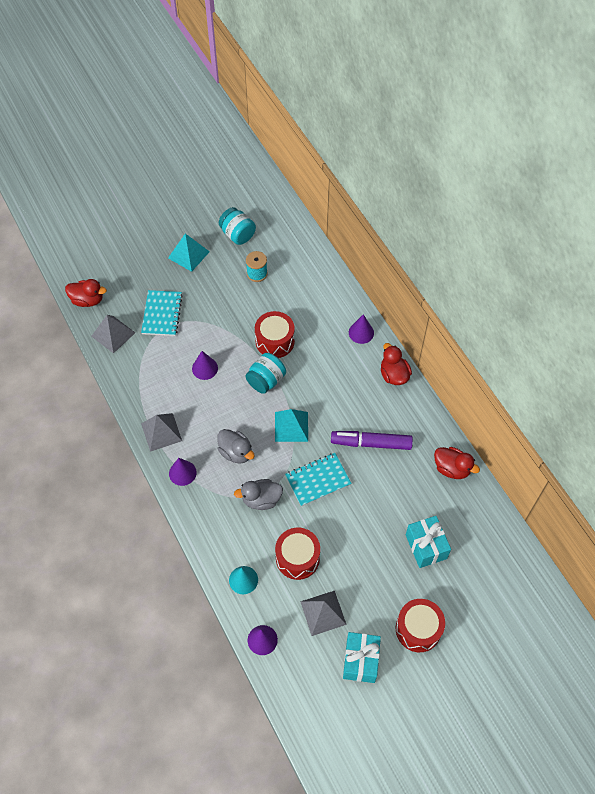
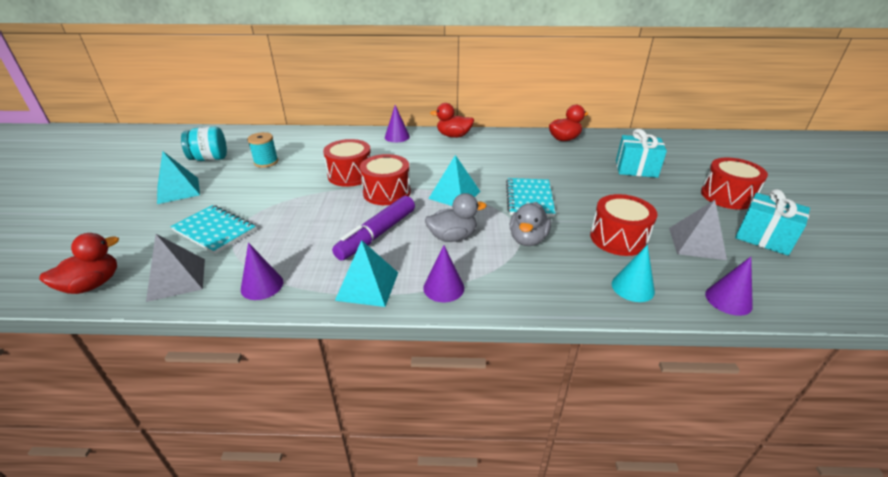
camera: 60 degrees left, 25 degrees down
(161, 432) = (367, 286): grey pyramid -> turquoise pyramid
(205, 368) = (324, 224): purple cone -> purple cone (262, 285)
(266, 380) = (386, 192): turquoise jar -> red drum
(371, 443) = (511, 163): purple marker -> purple marker (377, 234)

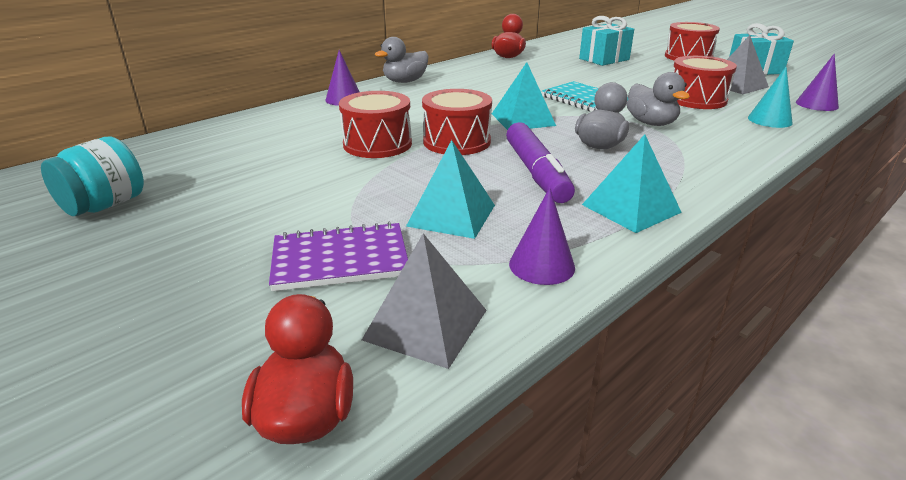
camera: 45 degrees left, 5 degrees down
(178, 190) = (147, 256): turquoise pyramid -> turquoise pyramid (451, 215)
(214, 230) = (340, 260): turquoise notebook -> purple notebook
(266, 162) = (223, 174): turquoise spool -> none
(443, 287) = (682, 177): purple cone -> none
(453, 136) = (405, 81): red duck -> grey duck

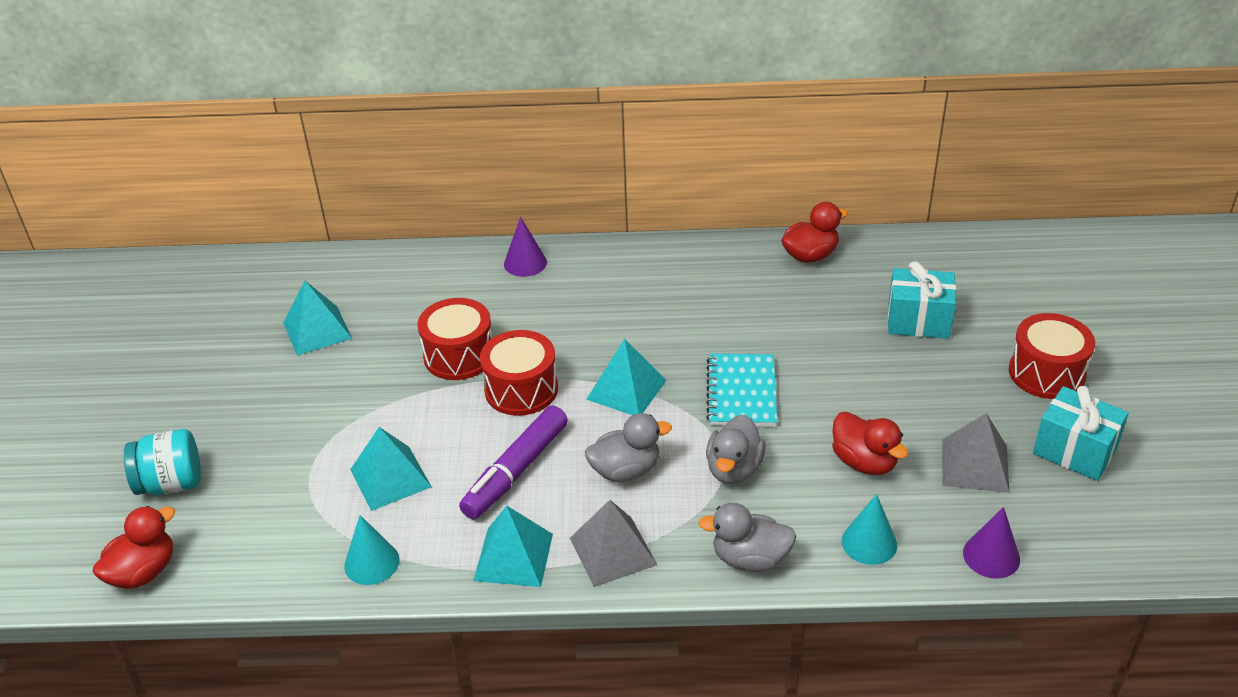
camera: 45 degrees right, 10 degrees up
(105, 205) = (223, 330): turquoise jar -> turquoise jar (171, 483)
(220, 173) = (317, 330): none -> turquoise pyramid
(340, 260) = (278, 475): purple notebook -> none
(405, 81) = (622, 256): grey duck -> grey duck (750, 559)
(426, 324) = (253, 558): grey pyramid -> grey pyramid (613, 551)
(542, 265) = (372, 563): purple cone -> turquoise cone
(696, 99) = (864, 462): red drum -> red duck

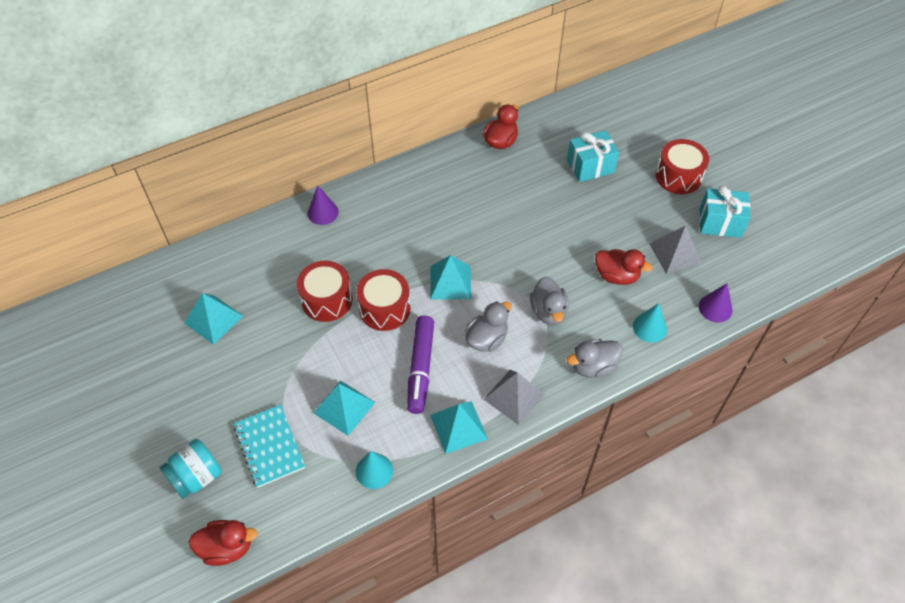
camera: 30 degrees left, 15 degrees up
(143, 572) = (227, 548): red duck -> red duck turned 75 degrees clockwise
(741, 392) = (520, 256): turquoise notebook -> turquoise notebook (270, 446)

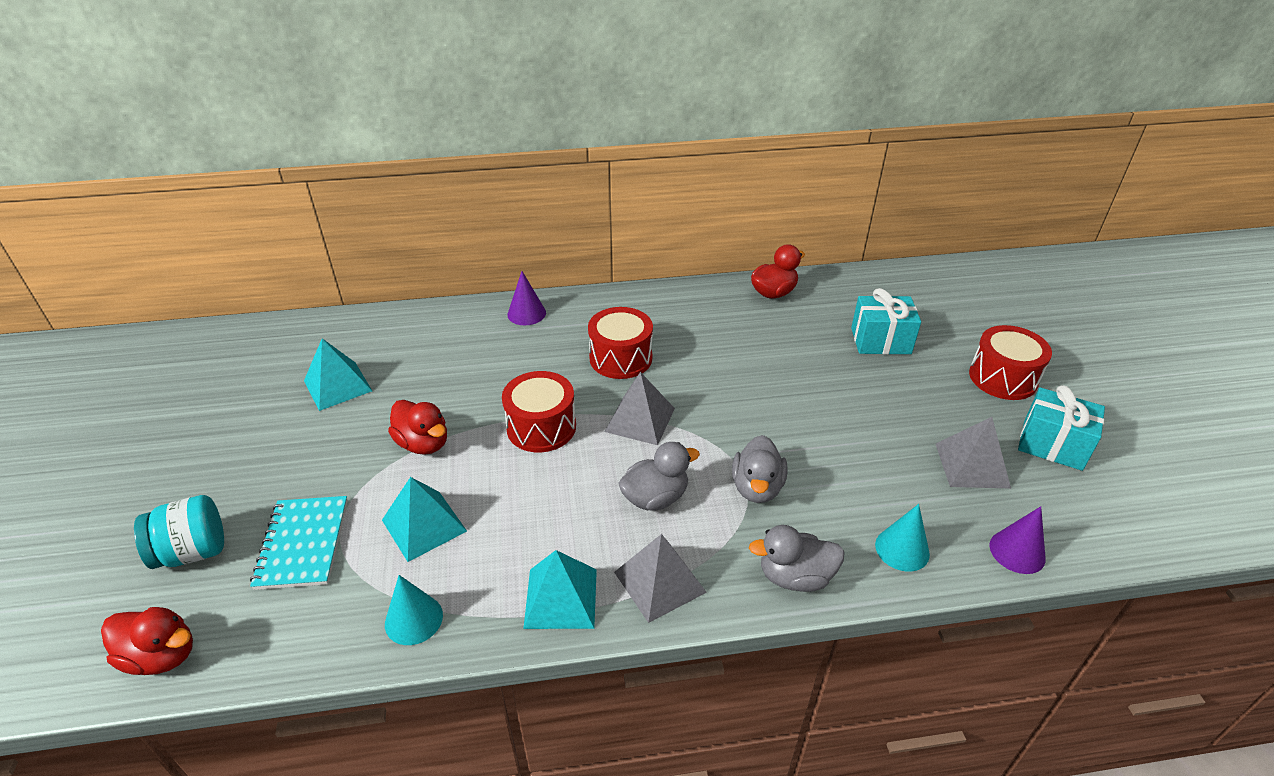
camera: 20 degrees right, 15 degrees down
(327, 300) = (477, 400): red drum -> red drum (620, 358)
(420, 368) = (549, 507): purple marker -> none
(450, 282) = (640, 420): turquoise pyramid -> grey pyramid
(616, 276) = (873, 470): red duck -> red duck (423, 443)

